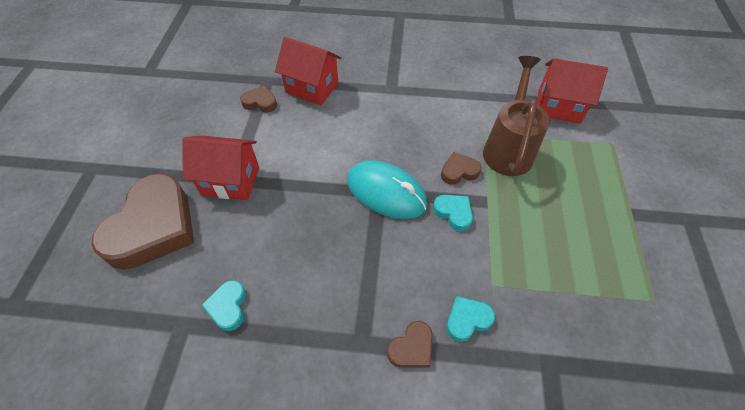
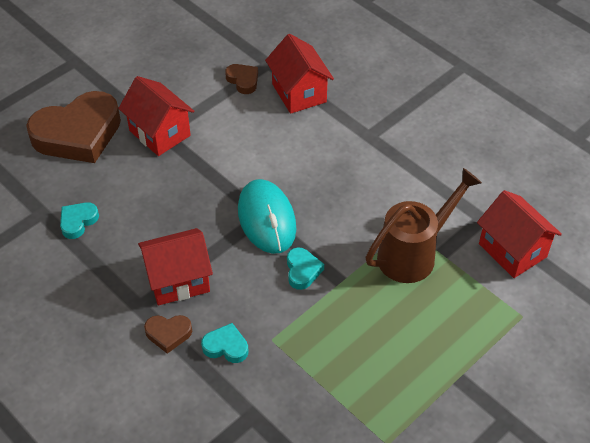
camera: 40 degrees right, 5 degrees down
(371, 293) = (178, 280): none -> red house
(459, 171) = (345, 243): brown heart -> none

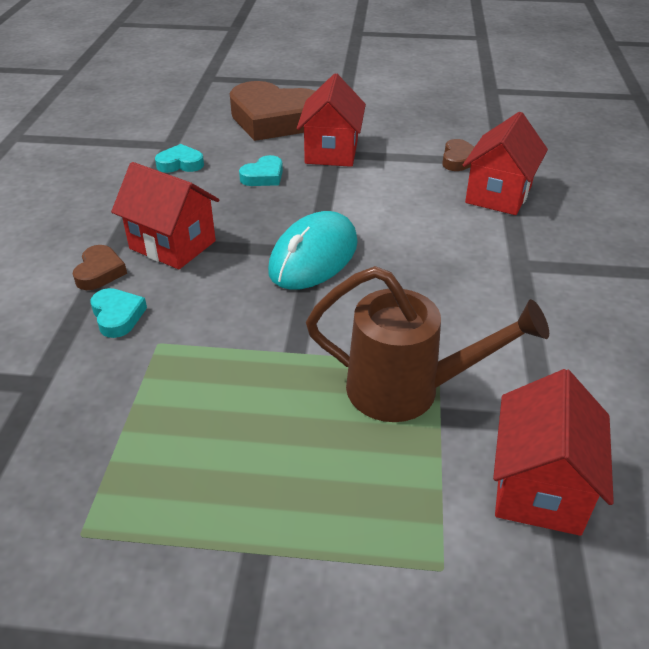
camera: 50 degrees right, 10 degrees down
(168, 334) = (100, 272): brown heart -> brown heart turned 135 degrees counterclockwise
(302, 270) = (276, 315): turquoise heart -> turquoise heart (263, 176)

